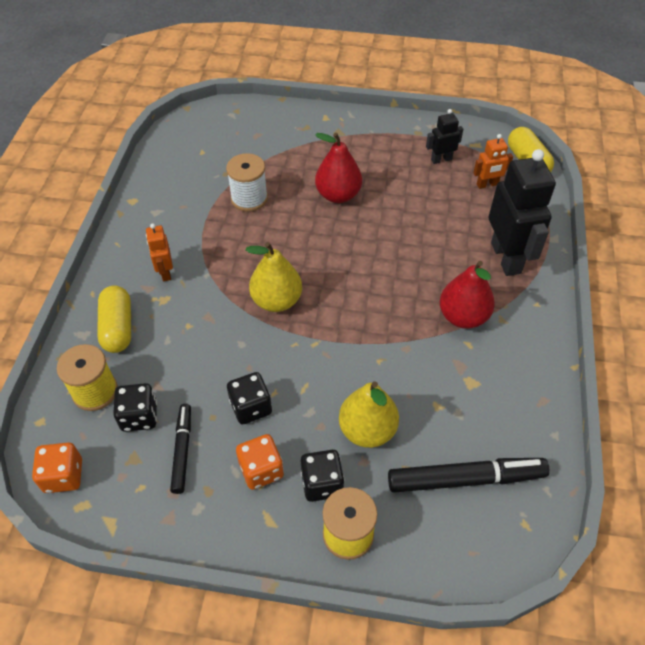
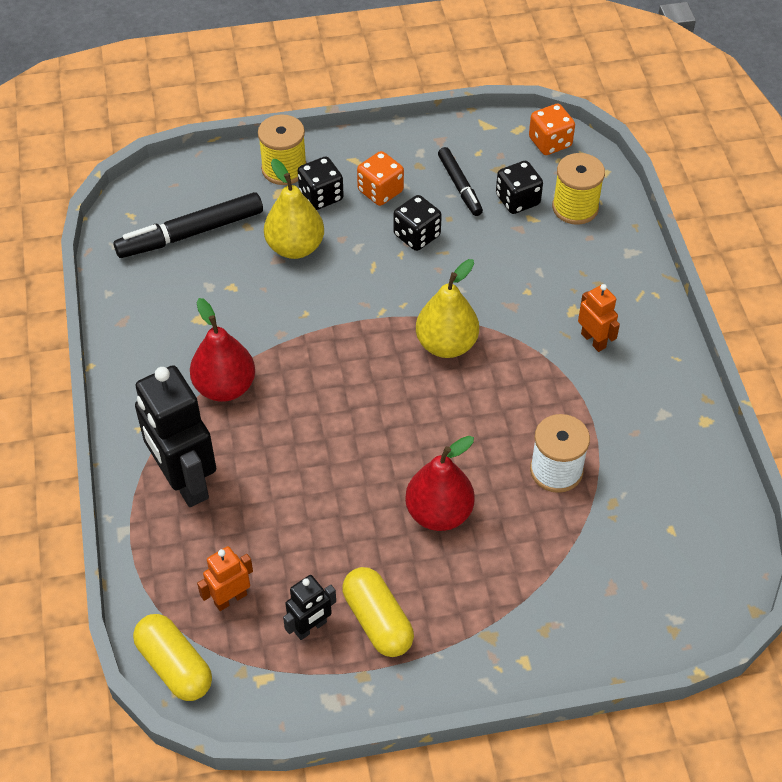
camera: 160 degrees right, 0 degrees up
(118, 327) = (599, 268): yellow capsule -> yellow capsule (377, 621)

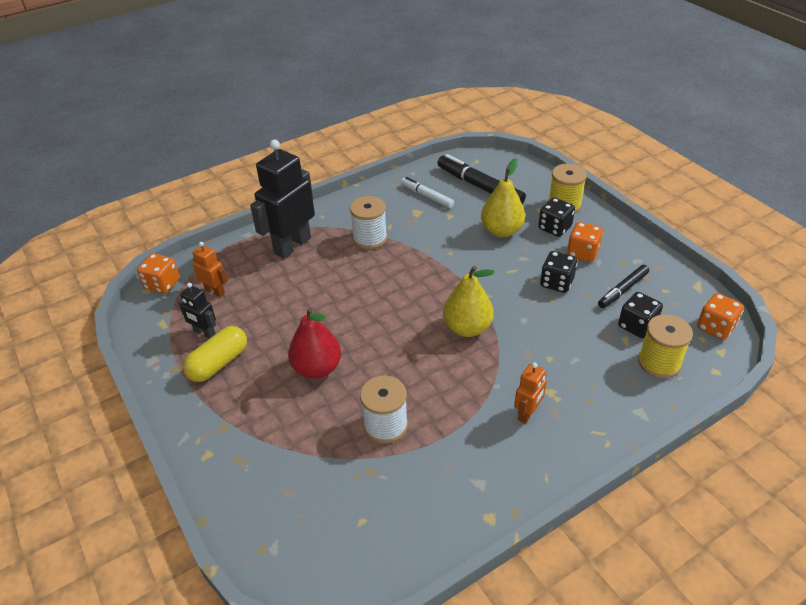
camera: 70 degrees right, 10 degrees down
(174, 295) = (427, 196): none -> white marker
(175, 666) = (162, 284): yellow capsule -> orange dice
(225, 387) = (370, 238): red pear -> white spool

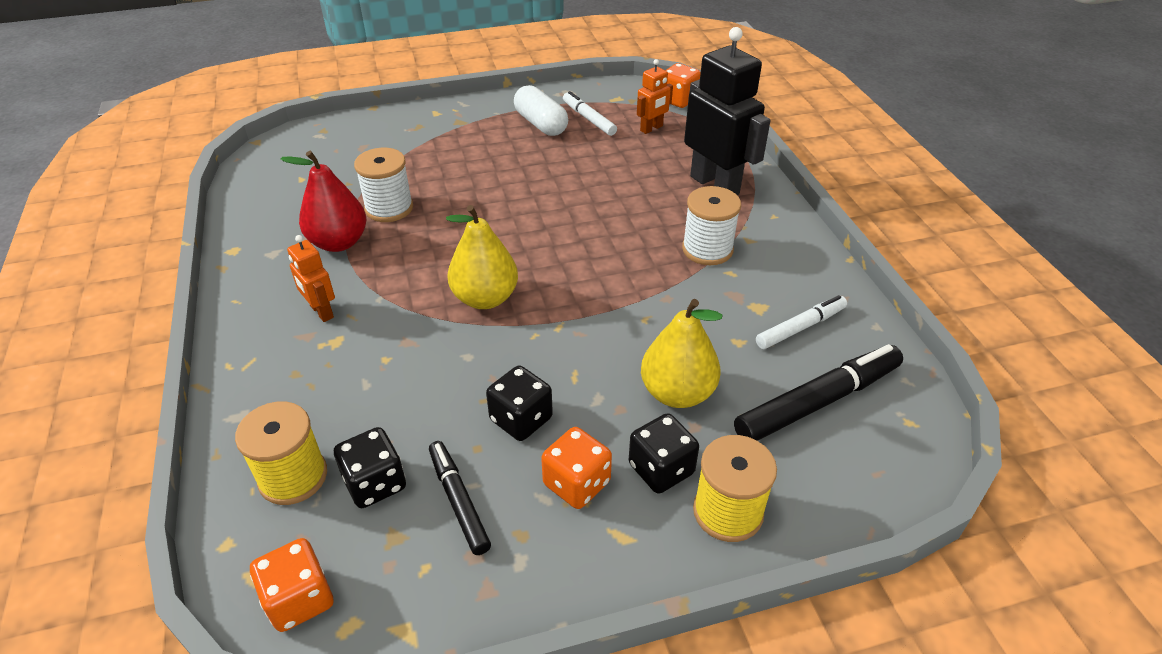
camera: 105 degrees right, 0 degrees up
(204, 333) = (589, 119): black robot -> white marker
(218, 363) = (541, 124): yellow capsule -> white capsule
(317, 368) = (495, 178): red pear -> red pear (339, 242)

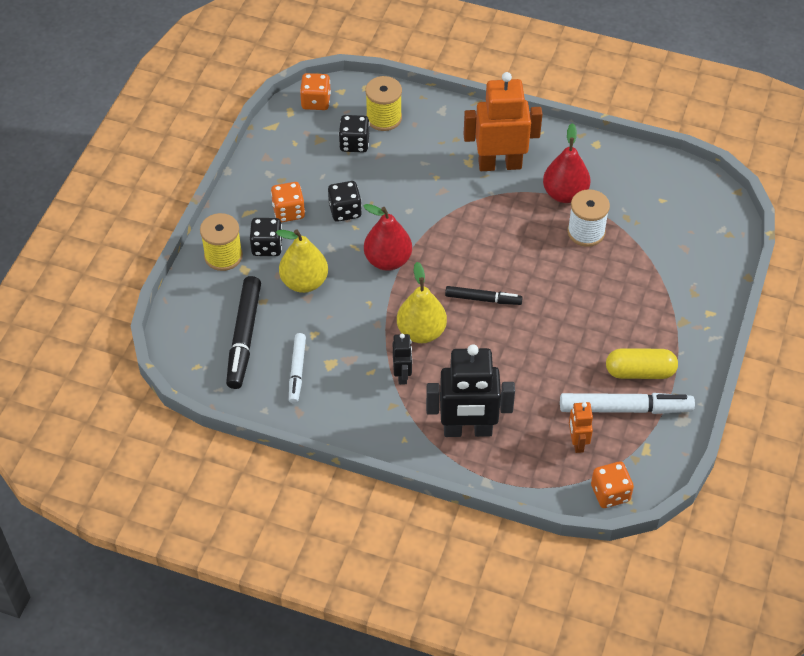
camera: 125 degrees right, 10 degrees up
(321, 312) = (500, 164): orange robot -> orange robot, size x2.02
(459, 502) = (317, 167): black marker -> black marker (482, 299)
(485, 298) = (450, 239): yellow pear -> yellow pear (421, 332)
(541, 124) = (640, 372): white capsule -> yellow capsule
(567, 334) = (388, 260): none -> red pear
(589, 119) = (624, 408): white marker -> white marker, size x1.65
(707, 249) = (402, 375): white spool -> black robot

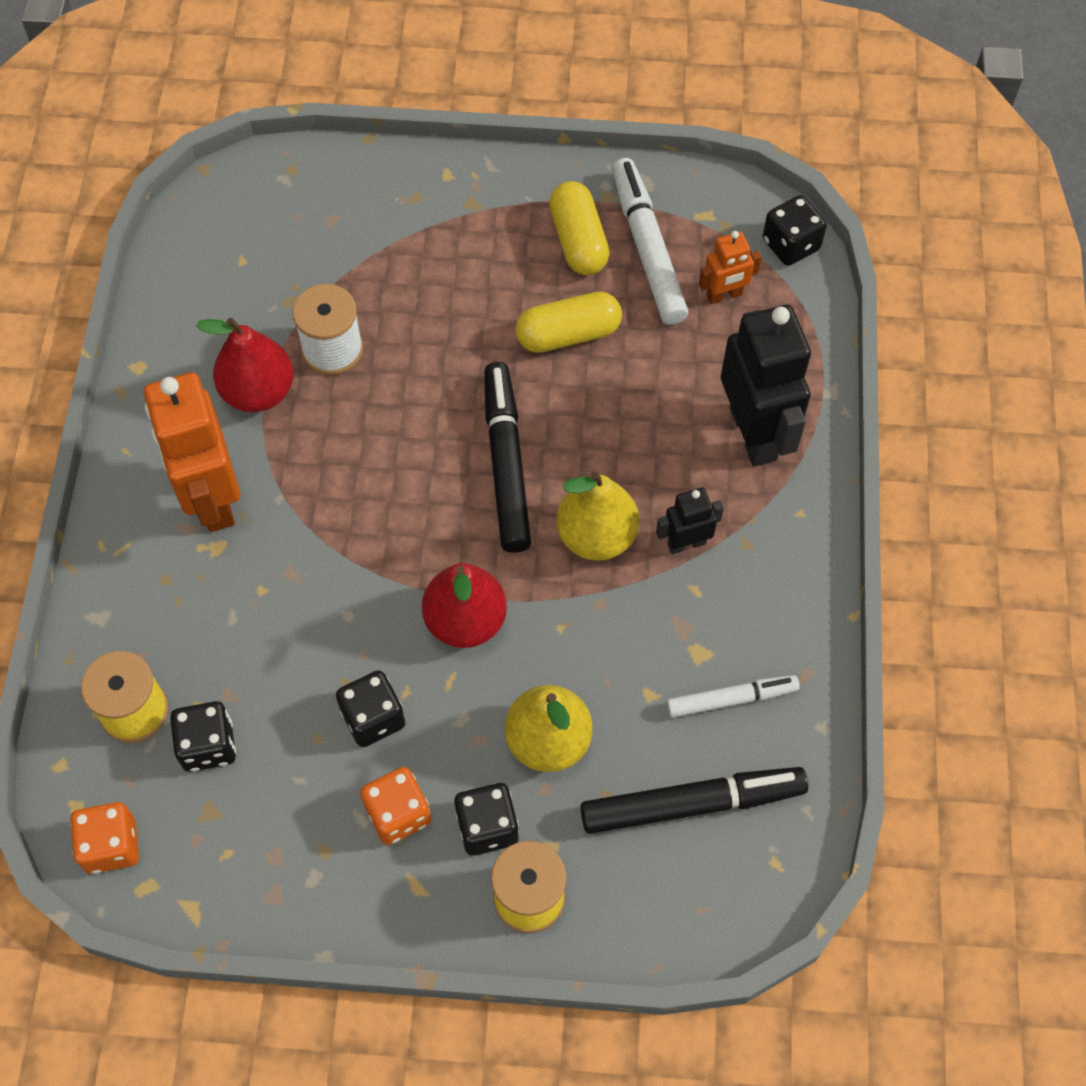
camera: 105 degrees left, 10 degrees up
(482, 299) = (506, 464): black marker -> black marker, size x1.65
(567, 350) = (568, 334): none -> yellow capsule
(610, 493) = (791, 245): orange dice -> black dice

